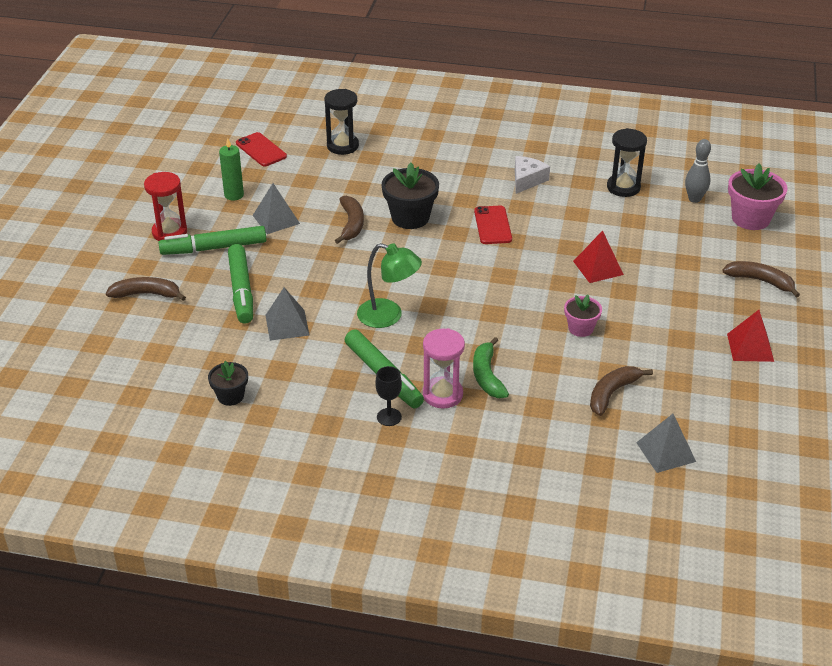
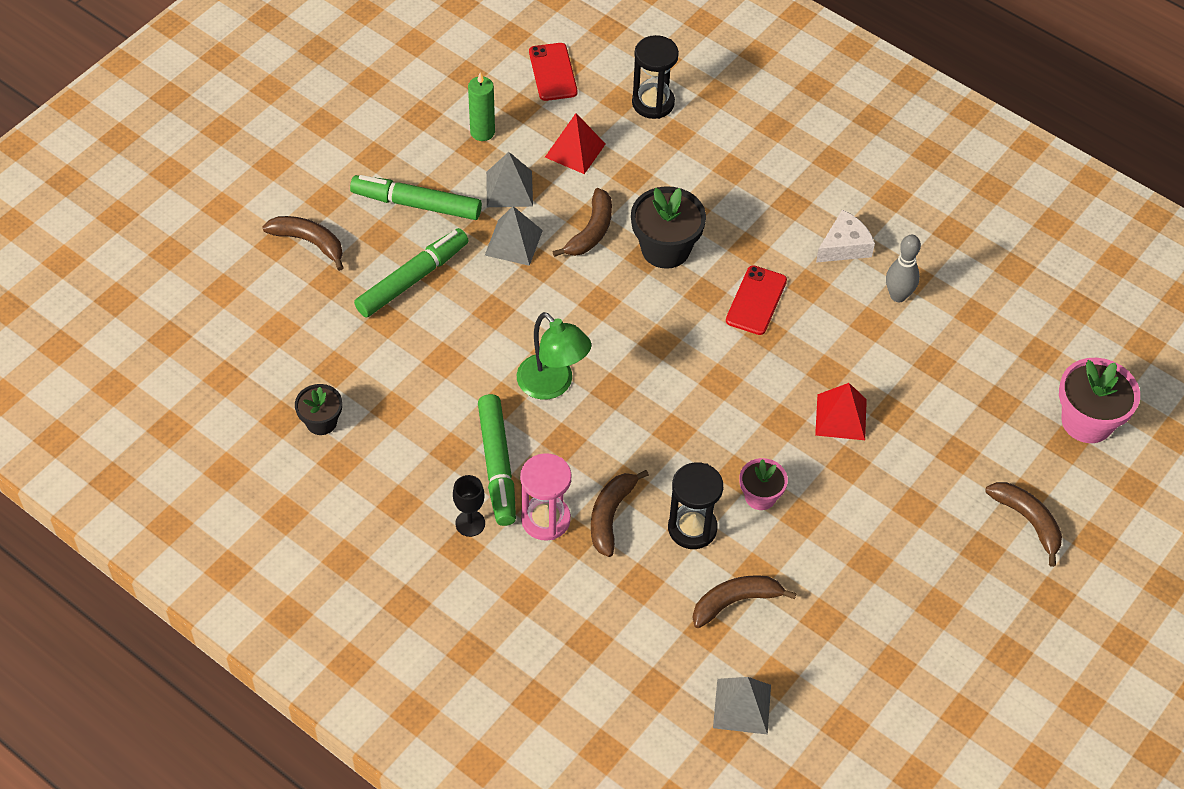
camera: 25 degrees right, 15 degrees up
(169, 232) = (381, 161): red hourglass -> none
(241, 290) = (412, 279): green marker -> green marker turned 150 degrees counterclockwise
(287, 325) = (434, 349): grey pyramid -> grey pyramid (513, 242)
(487, 376) = (610, 516): green banana -> brown banana
(623, 187) = (958, 306): black hourglass -> black hourglass (692, 528)
(694, 199) = (1036, 361): grey bowling pin -> grey bowling pin (898, 296)
(750, 347) = (943, 611): red pyramid -> red pyramid (575, 150)

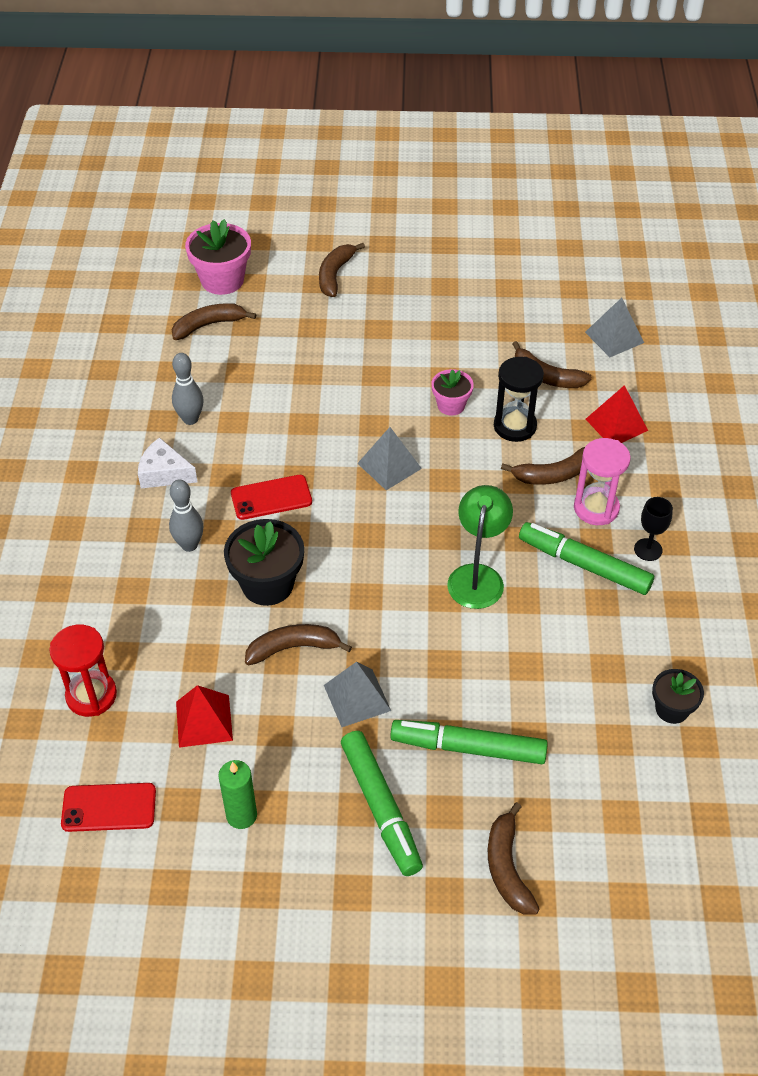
camera: 125 degrees left, 5 degrees down
(497, 465) = (584, 565): green marker -> green marker turned 105 degrees counterclockwise
(509, 189) = (296, 743): grey pyramid -> grey pyramid (389, 466)
(553, 72) = (109, 807): red phone -> red phone turned 45 degrees clockwise
(653, 103) = (91, 695): black hourglass -> red hourglass
(749, 223) = (189, 545): none -> grey bowling pin
(841, 417) = (339, 397): red pyramid -> red pyramid (616, 424)
(1022, 374) = (208, 325): none -> brown banana

